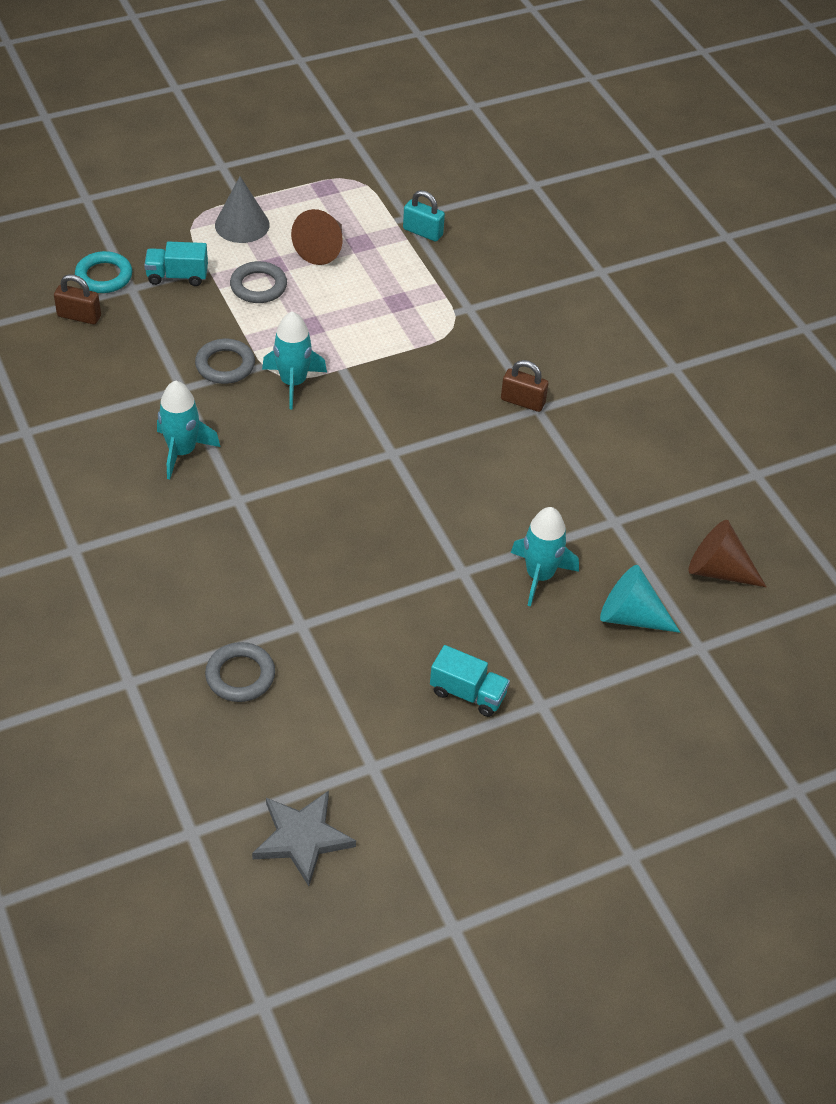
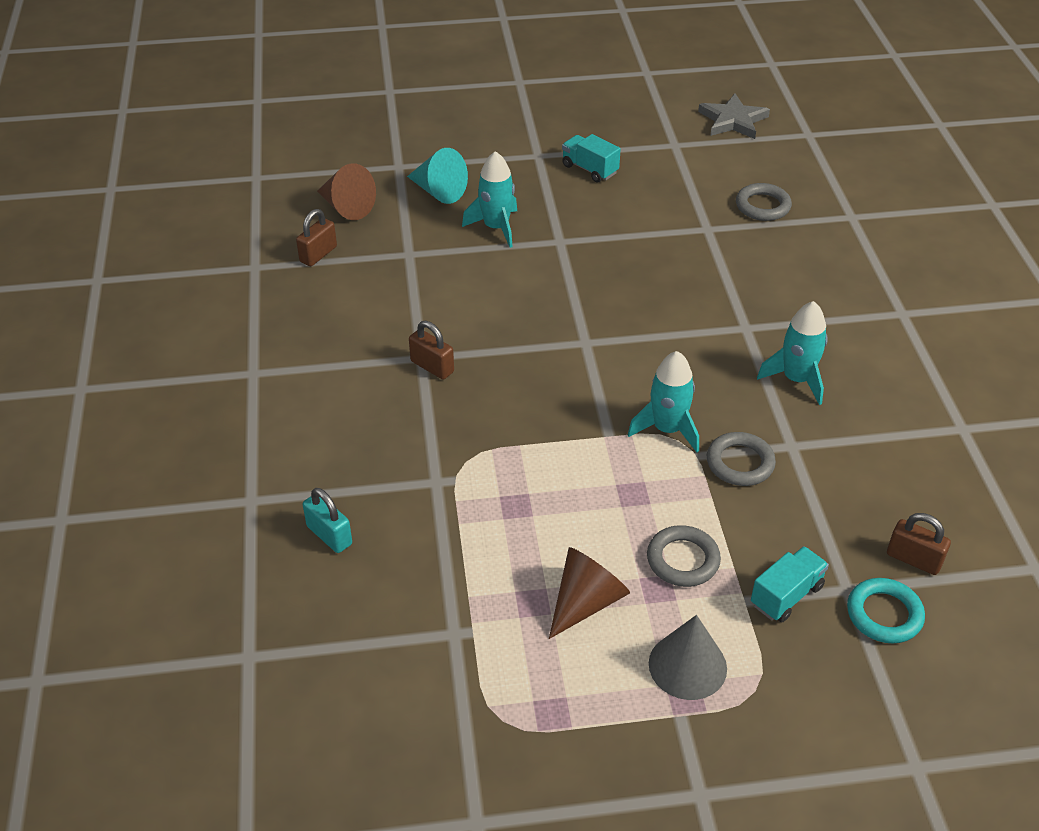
camera: 160 degrees left, 5 degrees down
(177, 276) = (786, 595): turquoise truck -> turquoise truck turned 60 degrees counterclockwise
(423, 232) = (443, 603): turquoise padlock -> turquoise padlock (329, 535)
(705, 501) = (318, 254): none -> brown padlock

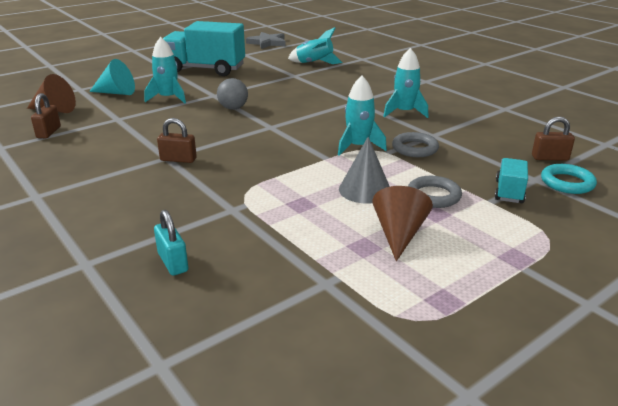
camera: 30 degrees left, 15 degrees down
(329, 535) = (173, 262): turquoise padlock -> turquoise padlock turned 45 degrees clockwise
(565, 282) = (233, 108): none -> grey ball
(589, 169) = (205, 69): turquoise truck -> turquoise truck, size x2.12
(687, 665) = (497, 242): grey cone -> grey cone (365, 190)
(762, 206) = (314, 63): grey ring -> turquoise rocket

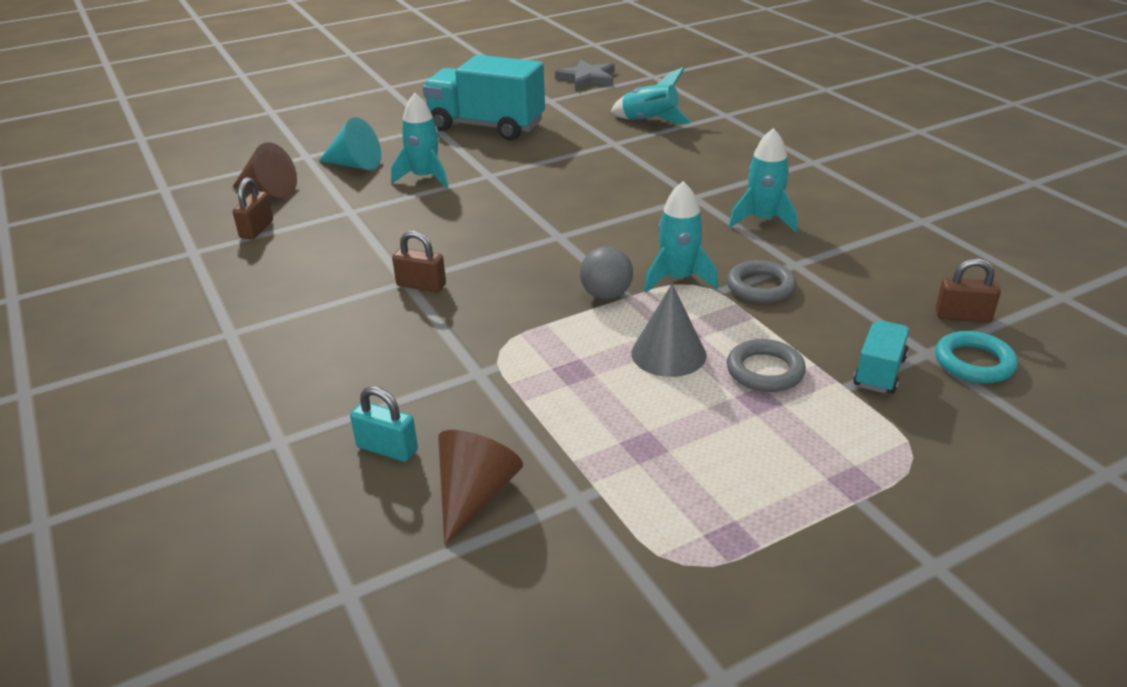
camera: 10 degrees right, 5 degrees up
(173, 262) = (387, 449): turquoise padlock -> turquoise padlock turned 45 degrees counterclockwise
(233, 108) = (513, 200): grey ball -> grey ball (606, 295)
(399, 234) = (697, 430): brown cone -> brown cone (474, 495)

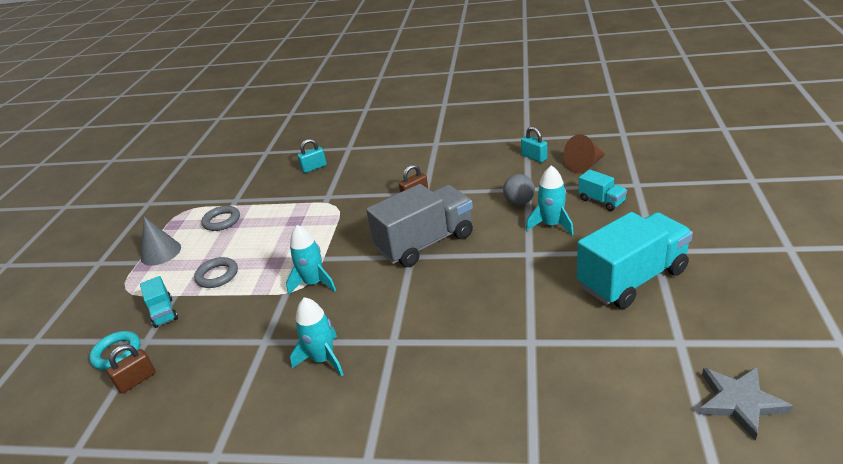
camera: 130 degrees right, 0 degrees up
(256, 229) = (534, 157): brown padlock -> turquoise padlock
(355, 165) = (601, 201): turquoise cone -> turquoise truck
(474, 495) = (268, 180): brown cone -> none
(525, 236) = (425, 243): none -> grey truck
(606, 295) = (333, 251): grey ball -> grey ball (519, 202)
(649, 122) = (562, 391): turquoise rocket -> none
(668, 354) = (267, 252): grey cone -> grey cone (161, 252)
(760, 287) = (267, 312): grey ring -> grey ring (222, 221)

